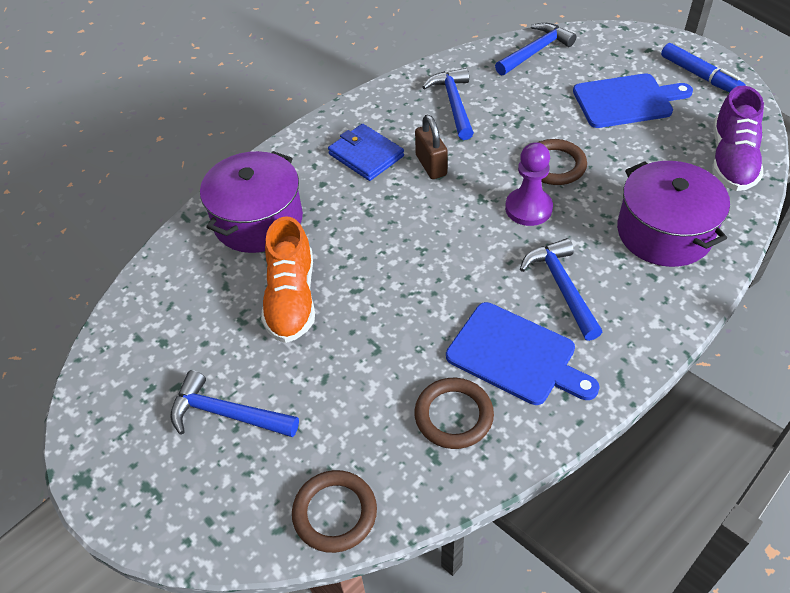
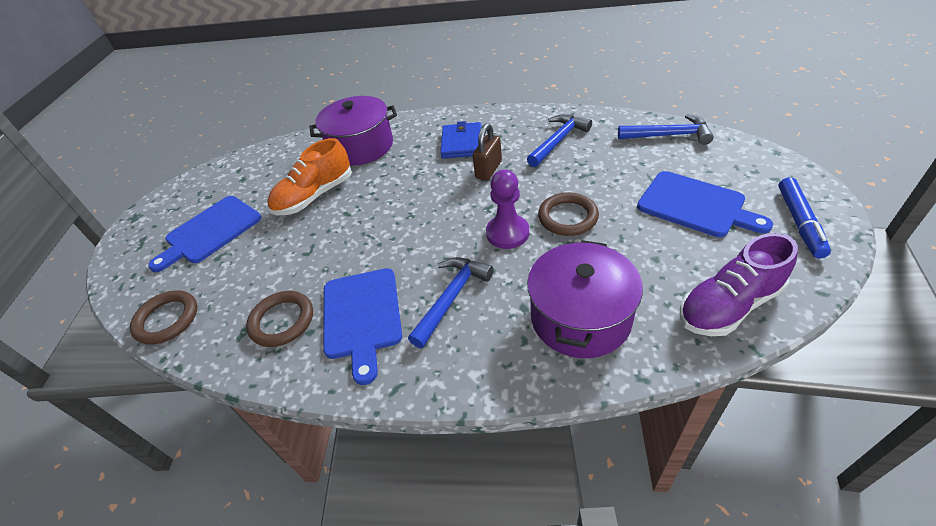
camera: 50 degrees right, 5 degrees down
(227, 414) = (210, 232): blue hammer -> blue cutting board

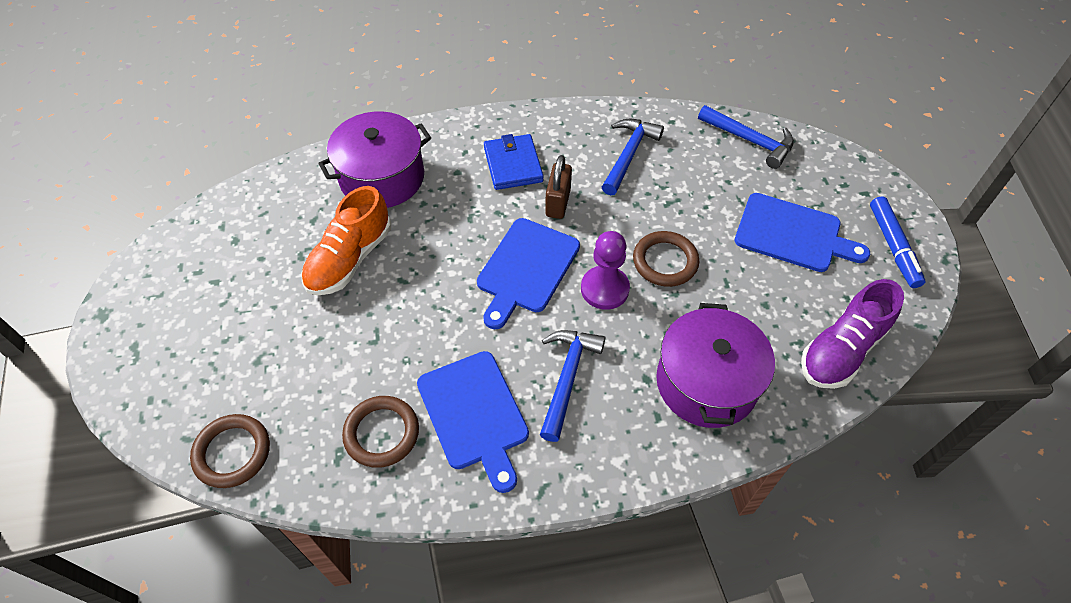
camera: 20 degrees left, 10 degrees up
(210, 232) = (228, 325): blue cutting board -> blue cutting board (526, 269)
(668, 135) = (749, 140): blue hammer -> blue hammer turned 45 degrees clockwise

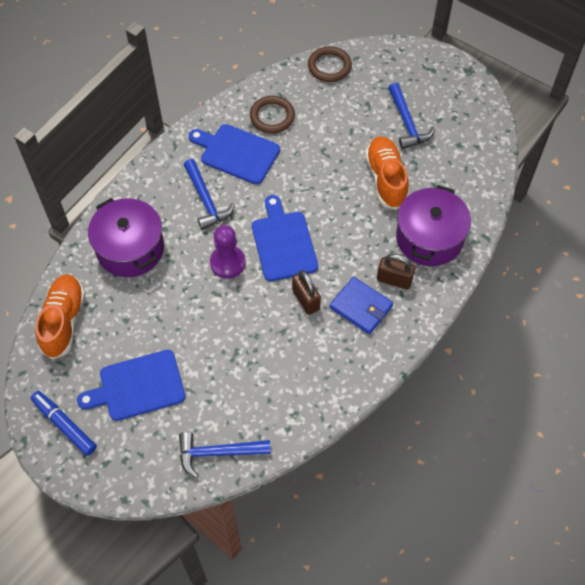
camera: 140 degrees right, 5 degrees up
(457, 166) = (394, 280): none -> brown padlock
(628, 155) = (293, 372): blue hammer -> blue hammer (407, 123)
(665, 261) = (206, 306): brown ring -> none
(842, 350) = (63, 321): purple shoe -> orange shoe

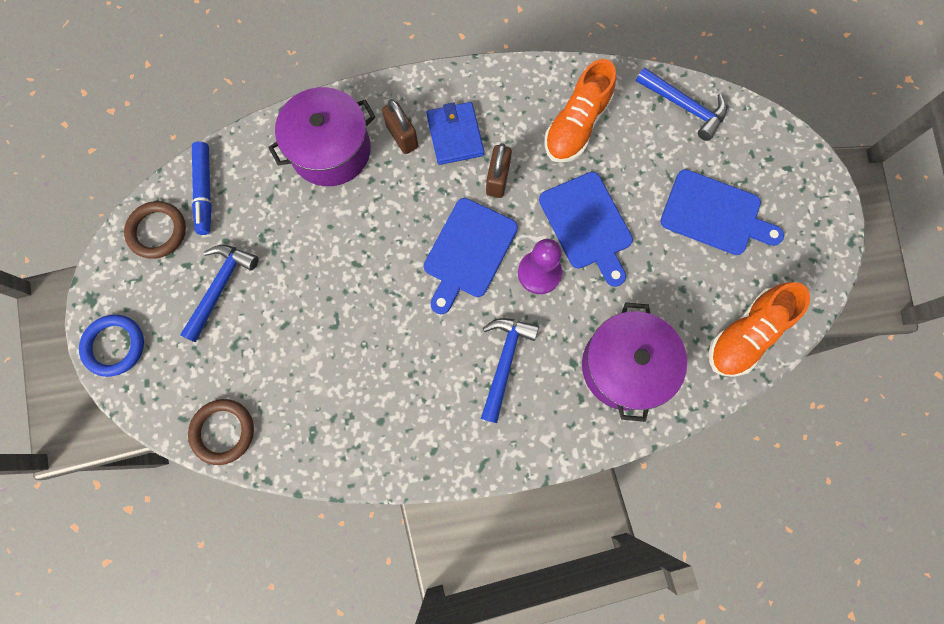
camera: 140 degrees left, 15 degrees up
(64, 425) = (806, 228): blue marker -> blue marker (205, 191)
(236, 153) = (425, 396): blue cutting board -> blue cutting board (587, 225)
(272, 116) = (347, 414): brown ring -> brown ring (157, 231)
(386, 179) = (307, 241): orange shoe -> orange shoe (576, 126)
(429, 61) = (114, 346): none -> blue ring

